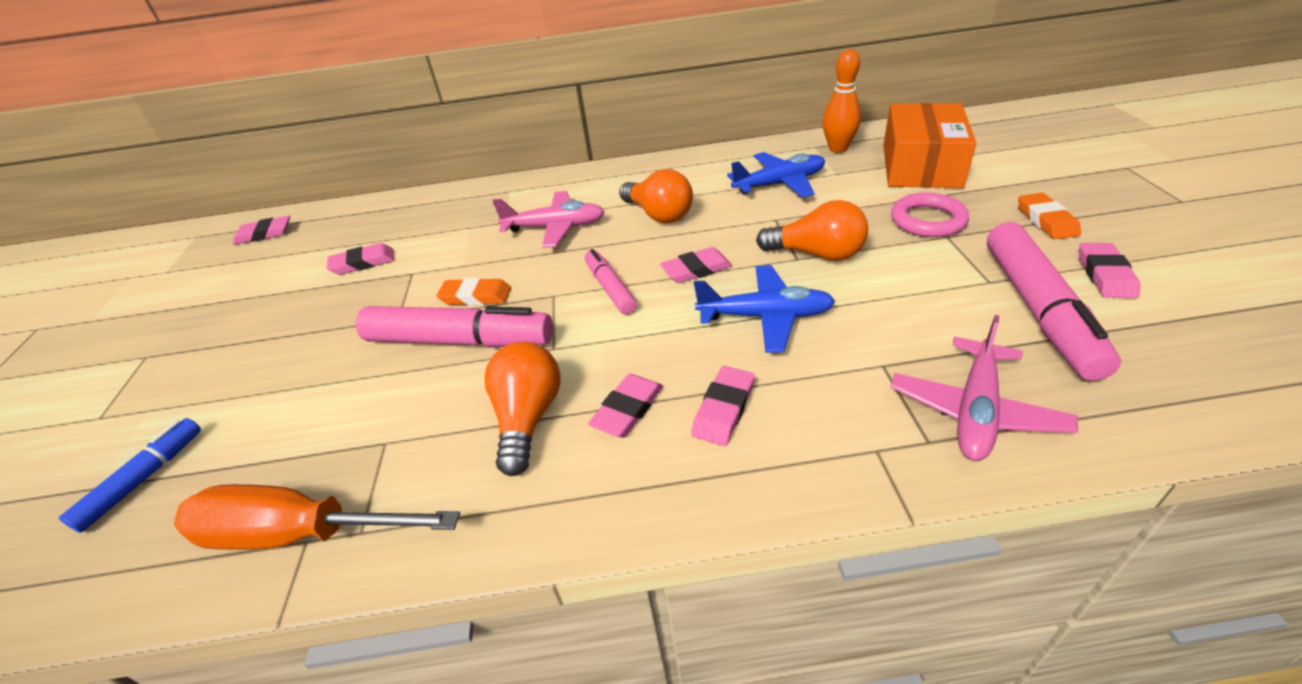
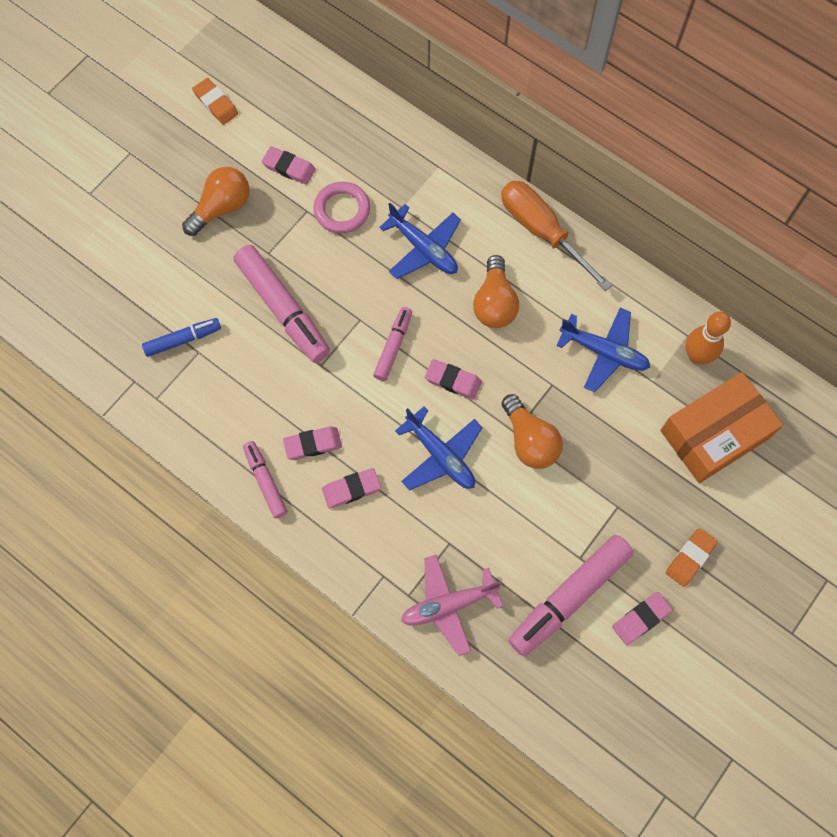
camera: 40 degrees right, 30 degrees up
(144, 479) = (91, 269): blue marker -> blue marker (183, 340)
(264, 234) = (256, 59): pink eraser -> none
(297, 534) = (133, 373): orange screwdriver -> orange screwdriver (541, 230)
(476, 296) = (321, 275): orange eraser -> orange eraser (216, 103)
(528, 418) = (267, 403): orange light bulb -> orange light bulb (221, 208)
(555, 227) = (423, 249): pink plane -> blue plane
(615, 488) = (265, 481): none -> pink marker
(927, 220) = (629, 484): pink ring -> pink ring (342, 210)

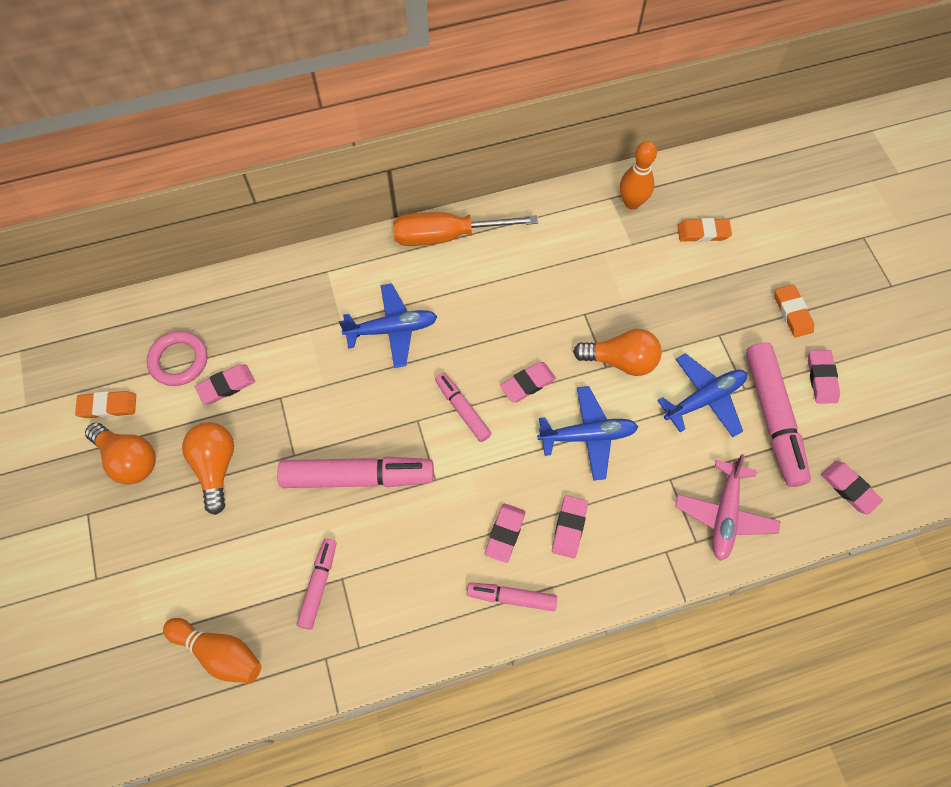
camera: 55 degrees left, 5 degrees down
(92, 309) = (219, 653): none -> orange bowling pin
(183, 340) = (319, 585): blue marker -> pink marker
(342, 210) = (303, 369): pink ring -> pink ring (179, 360)
(494, 303) = (482, 309): orange light bulb -> orange light bulb (129, 459)
(548, 698) = (849, 488): none -> pink eraser
(604, 352) = (583, 260): blue plane -> blue plane (704, 399)
(714, 434) = (703, 232): orange box -> orange eraser

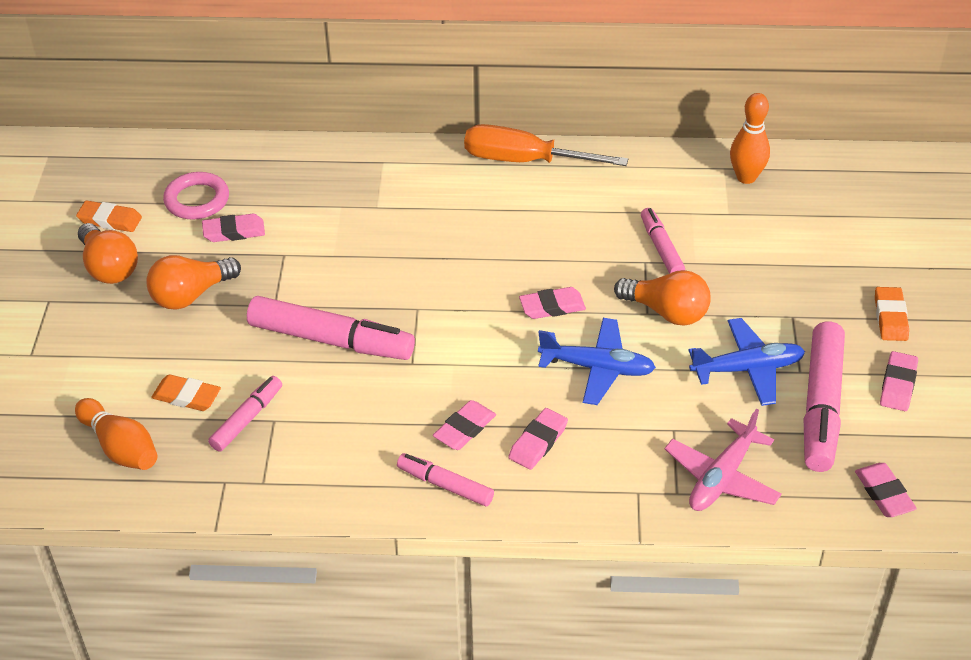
camera: 20 degrees right, 20 degrees down
(215, 467) = (191, 295): orange light bulb -> orange light bulb turned 135 degrees counterclockwise
(392, 329) = (427, 226): blue plane -> none
(462, 409) = (470, 311): pink marker -> pink marker (661, 248)
(703, 232) = (817, 221): orange eraser -> orange eraser (187, 396)

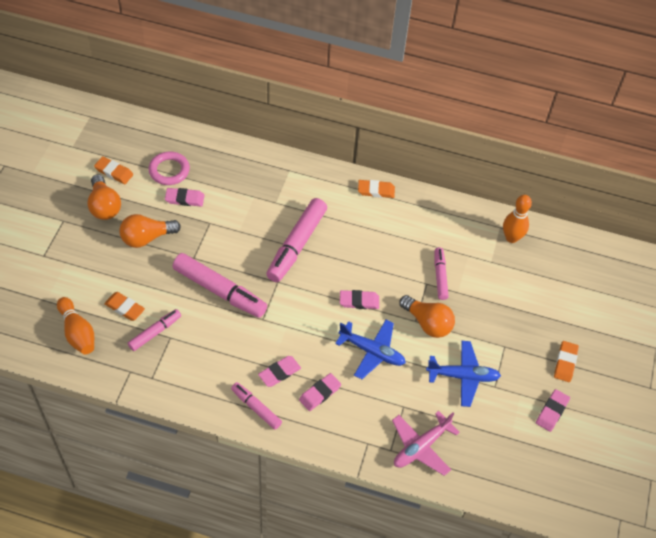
camera: 10 degrees right, 10 degrees up
(523, 160) = (376, 190): orange screwdriver -> orange eraser
(821, 406) = (499, 414): pink marker -> pink marker (296, 245)
(884, 493) = (515, 484): pink eraser -> none

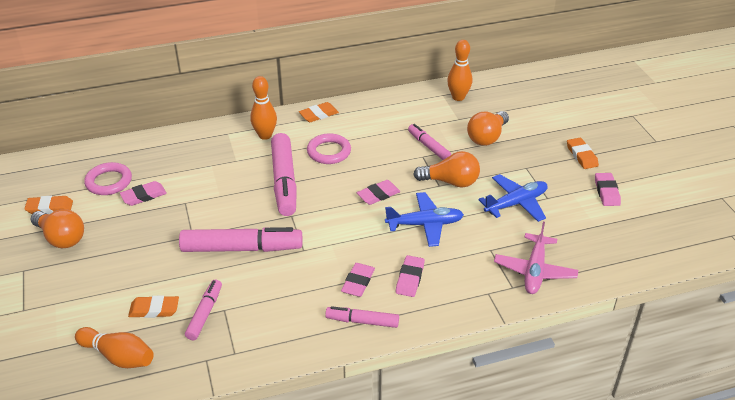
camera: 30 degrees left, 15 degrees down
(147, 238) = (129, 242): orange light bulb -> orange light bulb (487, 137)
(316, 189) = (265, 135): none -> orange bowling pin
(354, 235) = (329, 152): none -> pink ring

